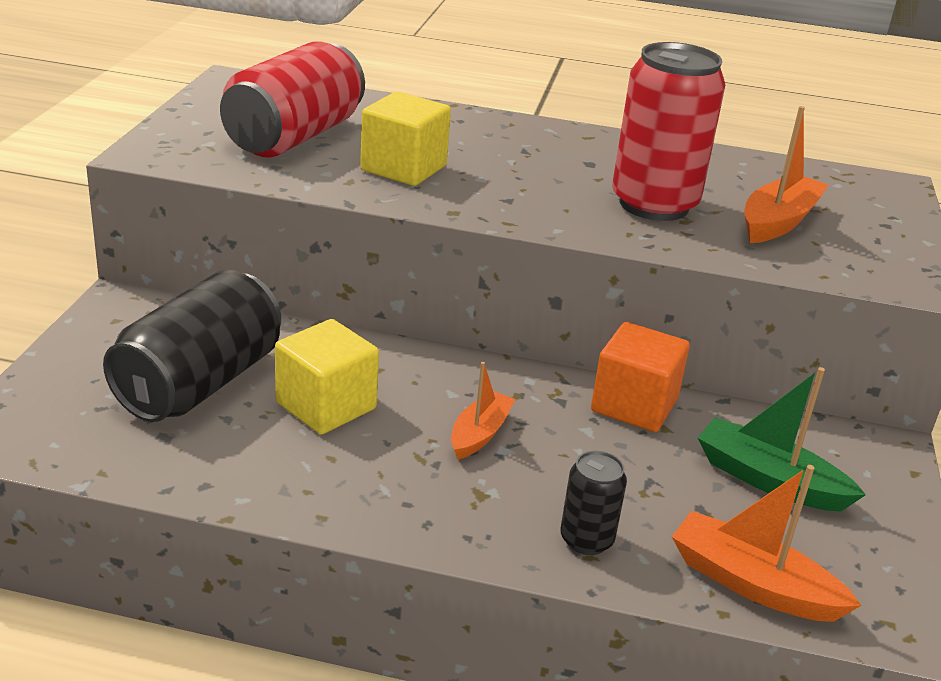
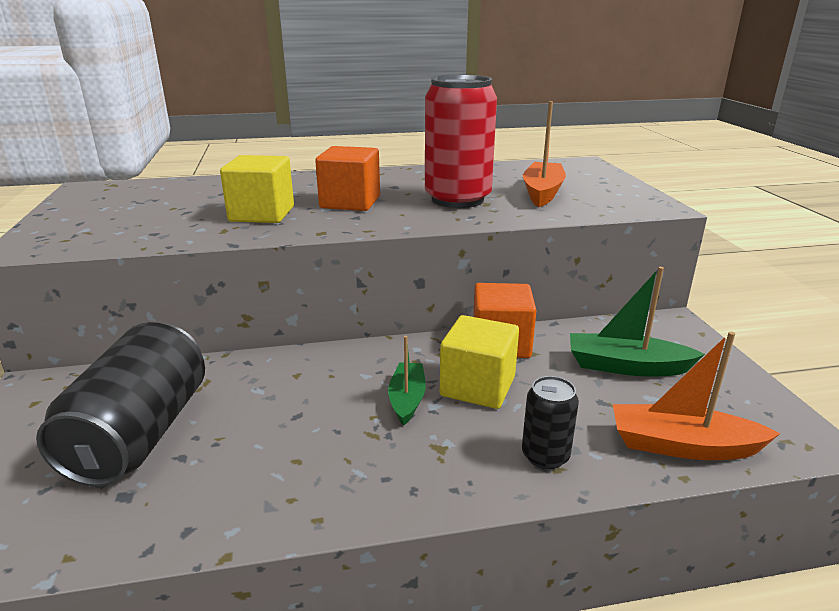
camera: 20 degrees left, 5 degrees down
(294, 137) = (159, 212): red can -> none
(326, 406) = (268, 417): yellow cube -> yellow cube (477, 386)
(480, 434) = (407, 399): orange boat -> green boat
(517, 176) = (350, 202): none -> orange cube

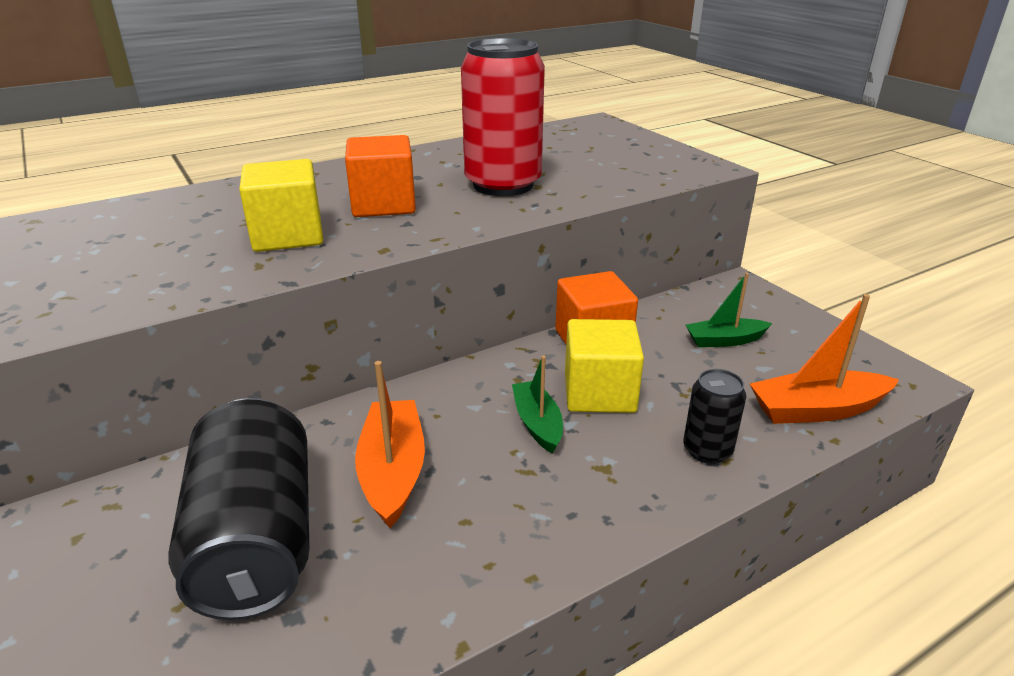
camera: 20 degrees left, 5 degrees up
(542, 192) = (585, 164): orange boat -> orange boat (393, 471)
(626, 366) = (724, 340): green boat -> green boat, size x0.66

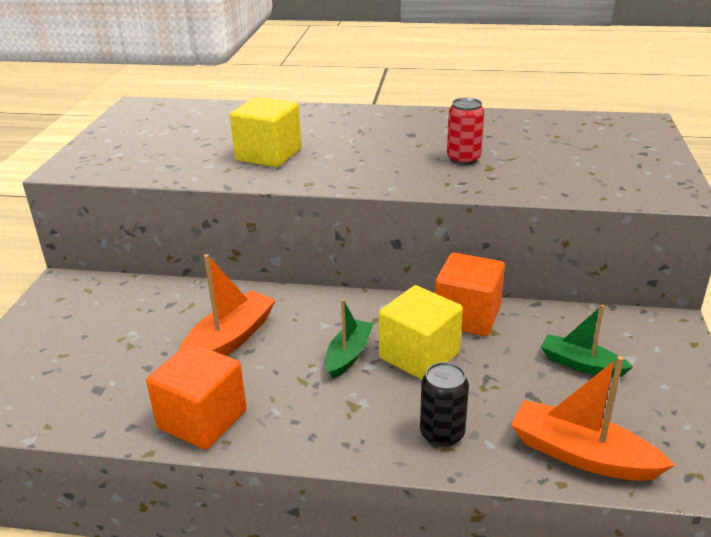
camera: 40 degrees right, 0 degrees up
(256, 539) = (125, 341): black can -> none
(383, 204) = (356, 150): orange cube -> orange cube (202, 419)
(503, 185) = (463, 159): red can -> red can, size x0.49

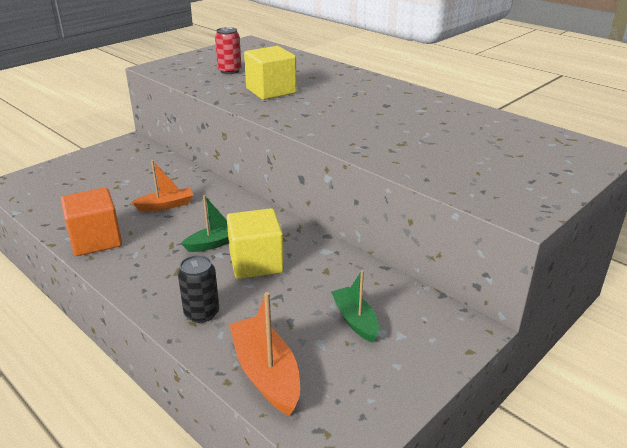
camera: 35 degrees right, 0 degrees up
(229, 340) = (166, 205): orange boat -> orange boat, size x0.66
(463, 159) = (393, 132): red can -> red can (229, 71)
(467, 316) = (323, 253): orange cube -> none

